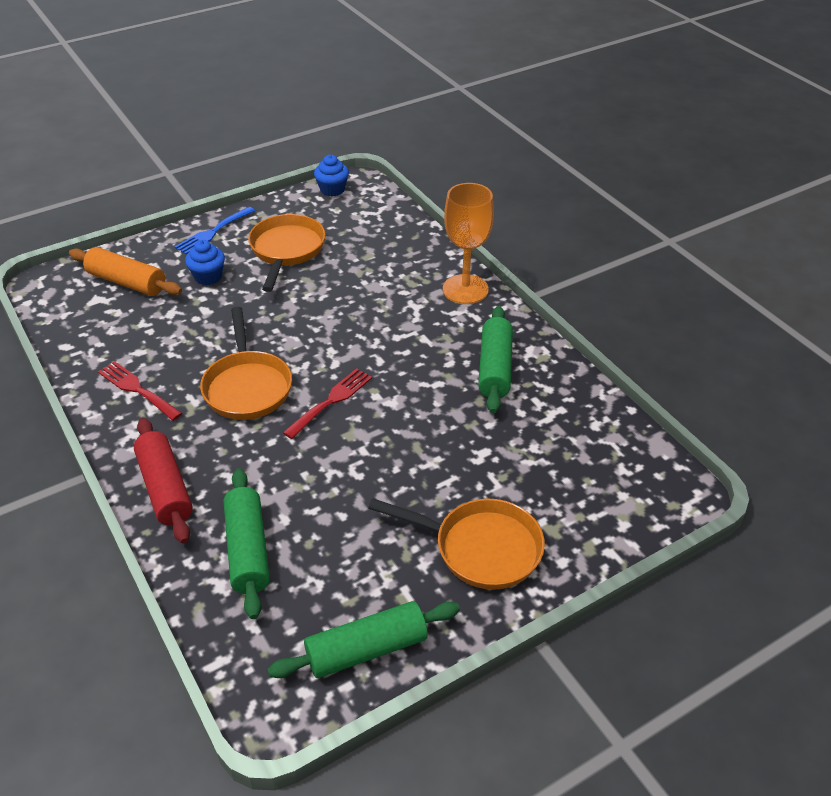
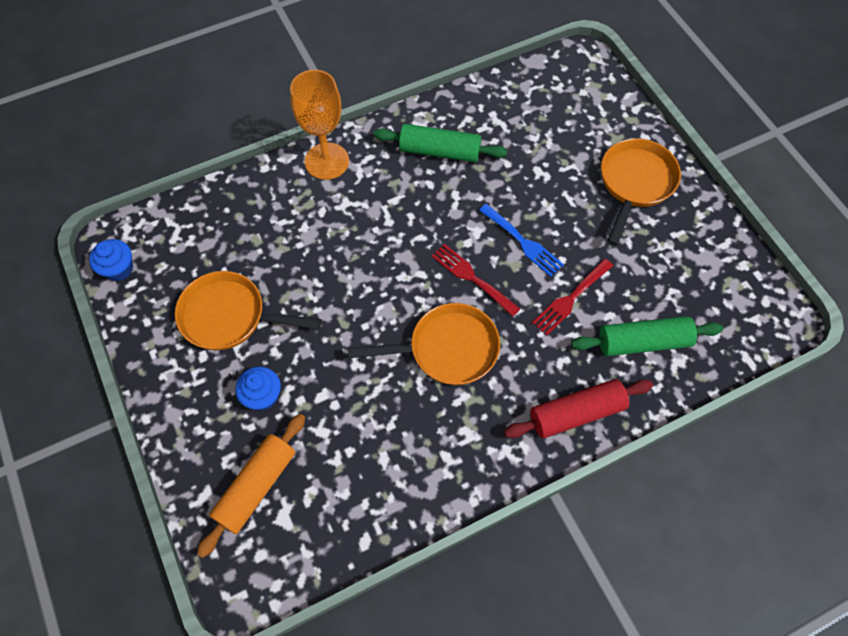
camera: 85 degrees left, 20 degrees up
(137, 389) = (443, 453): red fork -> red fork (570, 299)
(213, 232) = (175, 396): blue fork -> blue fork (523, 242)
(367, 650) = (728, 261): green rolling pin -> none

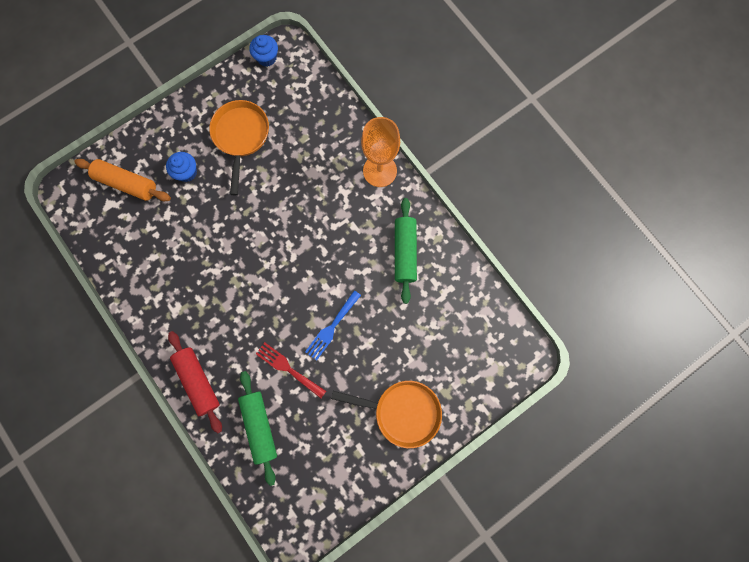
camera: 80 degrees right, 15 degrees up
(447, 349) = (235, 285): orange pan -> none
(472, 278) = (295, 294): red fork -> none

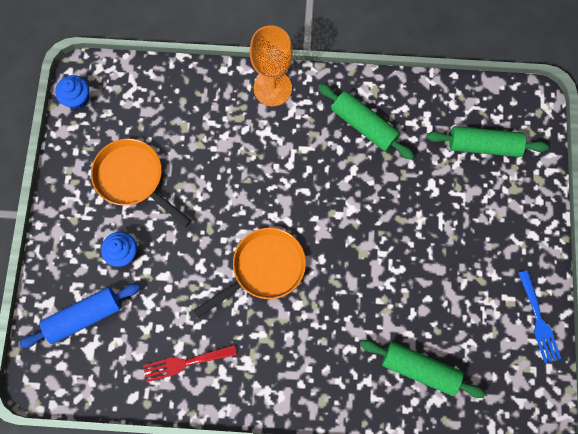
camera: 50 degrees left, 5 degrees down
(127, 183) = (84, 317): orange rolling pin -> blue rolling pin
(198, 381) = (334, 394): red rolling pin -> none
(288, 368) = (387, 304): red fork -> red fork (185, 363)
(332, 327) = (380, 238): blue fork -> blue fork (538, 320)
(402, 411) = (503, 237): orange pan -> orange pan (264, 269)
(461, 346) = (484, 146): none -> green rolling pin

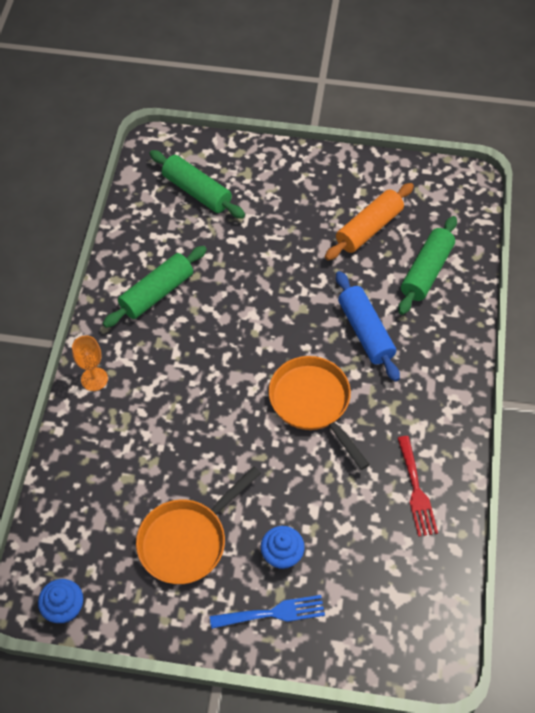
camera: 85 degrees left, 15 degrees down
(84, 317) = (358, 603): blue rolling pin -> blue rolling pin (365, 332)
(272, 88) = (94, 379): orange goblet -> orange goblet, size x0.58
(464, 311) = (369, 229): none -> orange rolling pin
(484, 146) = (197, 191): green rolling pin -> green rolling pin turned 60 degrees counterclockwise
(538, 320) = (380, 172): blue fork -> blue fork (273, 613)

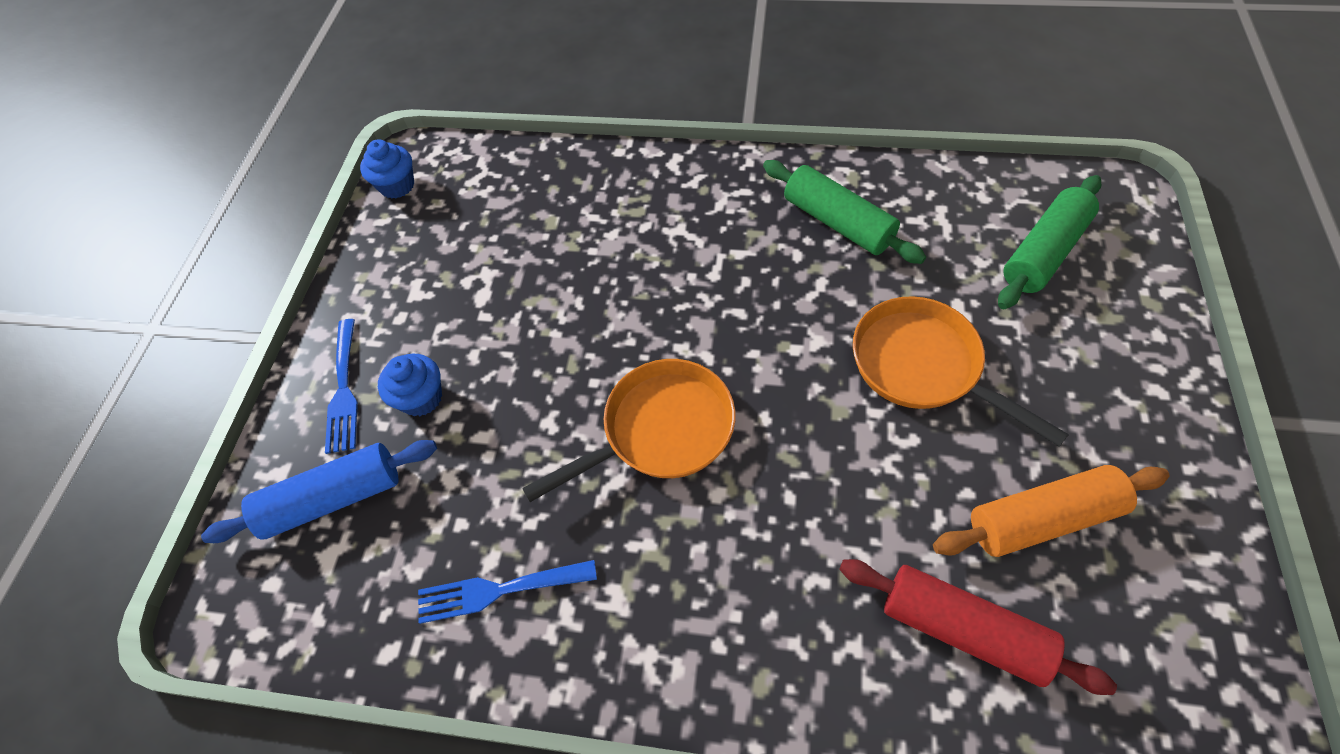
camera: 95 degrees right, 0 degrees up
(94, 379) = (692, 174): orange goblet -> none
(187, 540) = (459, 290): orange pan -> orange pan (922, 366)
(365, 332) = (804, 511): blue rolling pin -> blue rolling pin (333, 499)
(369, 229) = (1042, 519): orange rolling pin -> orange rolling pin turned 60 degrees counterclockwise
(416, 490) = (498, 590): red fork -> blue fork
(426, 271) = (963, 629): green rolling pin -> red rolling pin

